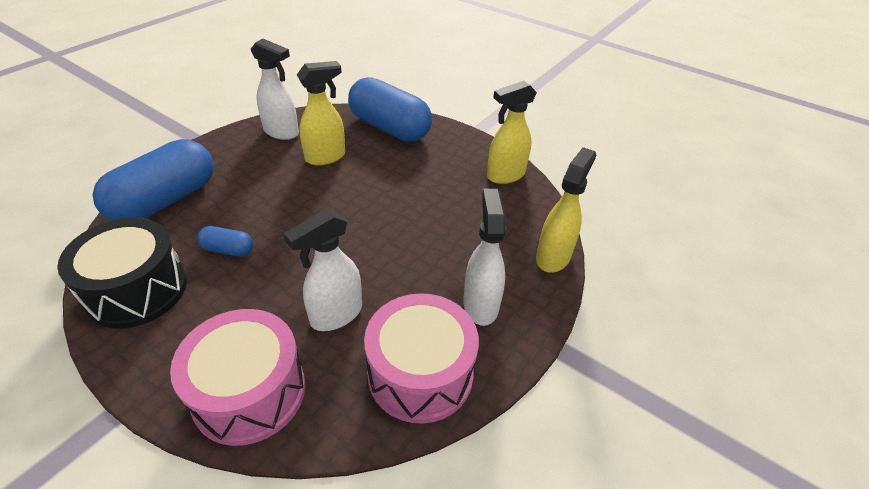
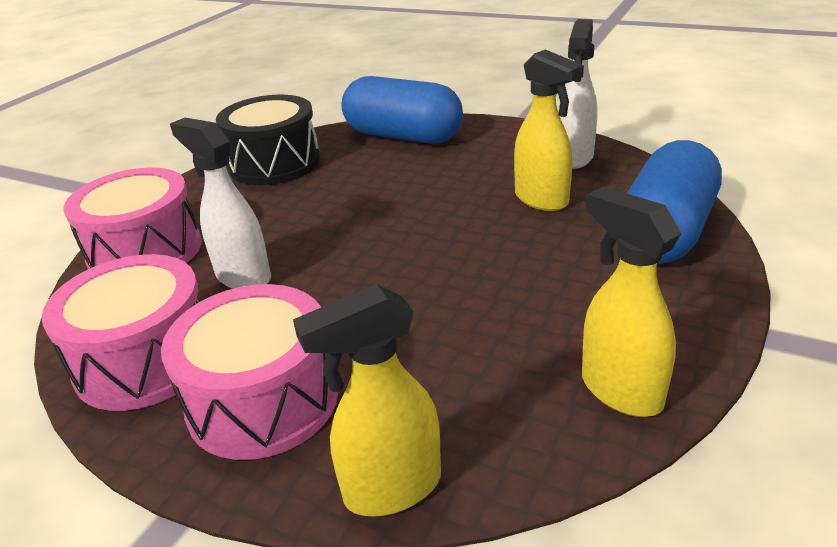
camera: 85 degrees right, 10 degrees down
(228, 250) = (337, 188): blue capsule -> none
(480, 304) = (263, 400): white spray bottle -> pink drum
(553, 257) = (391, 488): yellow spray bottle -> yellow spray bottle turned 135 degrees clockwise

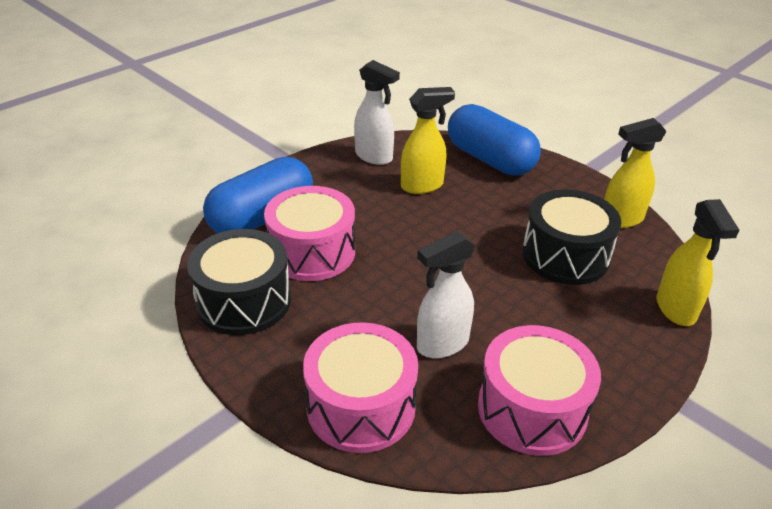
camera: 75 degrees left, 5 degrees up
(263, 400) = (594, 349): pink drum -> pink drum (312, 252)
(467, 341) = (565, 255): none -> black drum

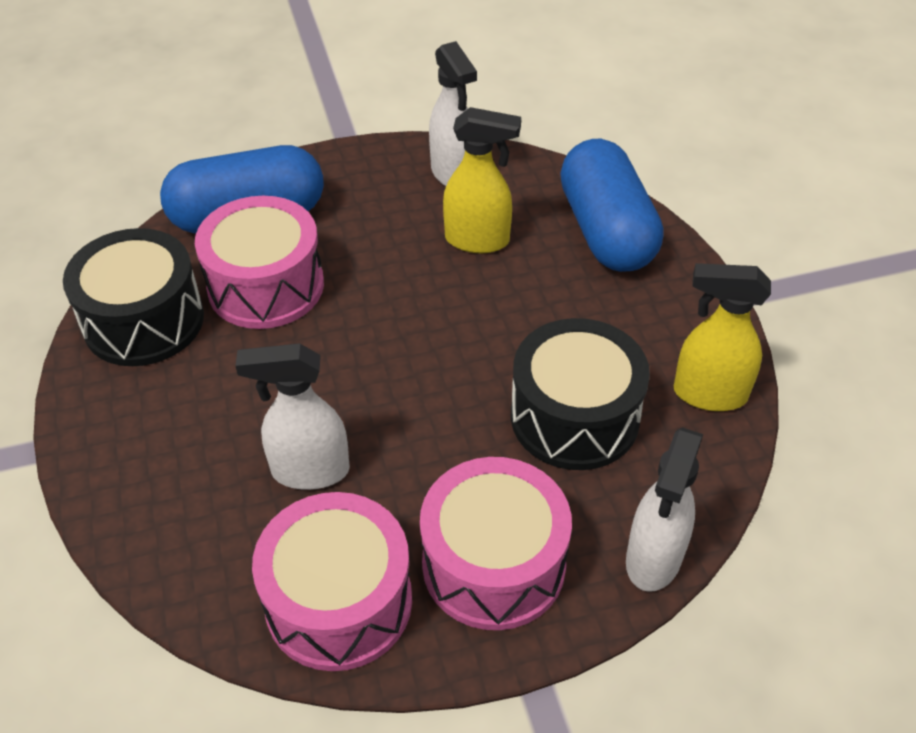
camera: 30 degrees right, 10 degrees up
(361, 406) = (158, 505): pink drum -> pink drum (493, 564)
(676, 309) = (653, 559): yellow spray bottle -> white spray bottle

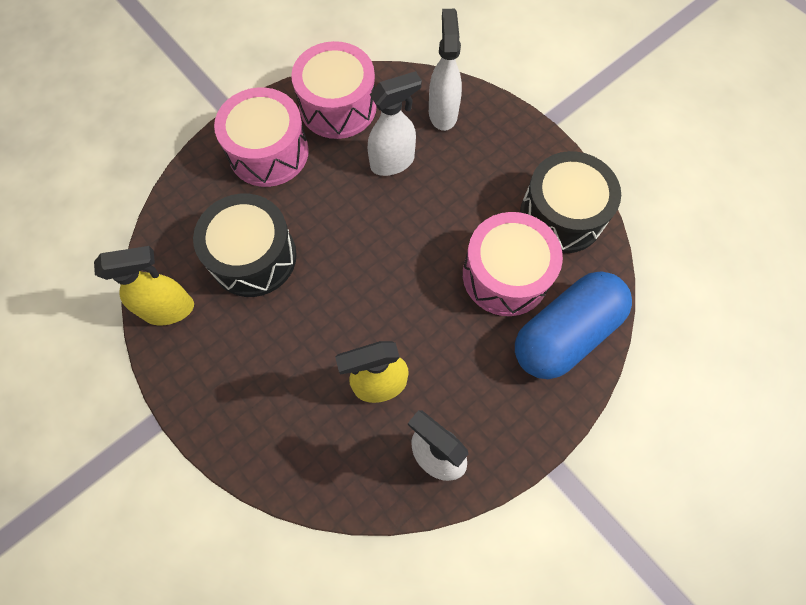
camera: 155 degrees right, 20 degrees up
(606, 231) = (282, 441): blue capsule -> none
(653, 559) = (183, 186): white spray bottle -> white spray bottle (443, 113)

